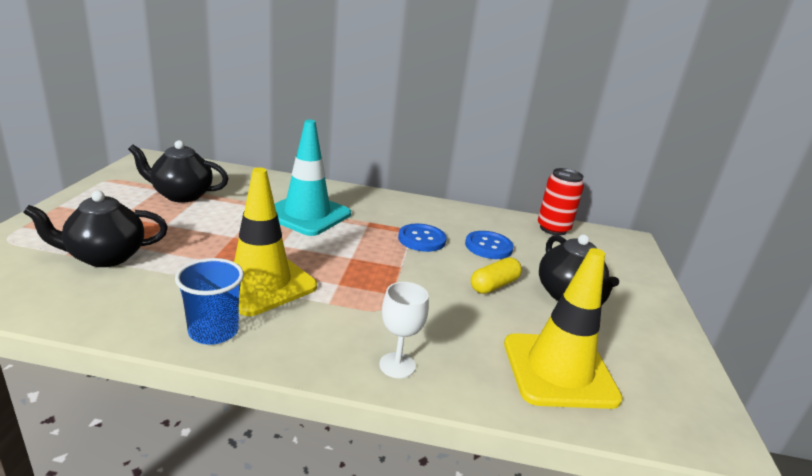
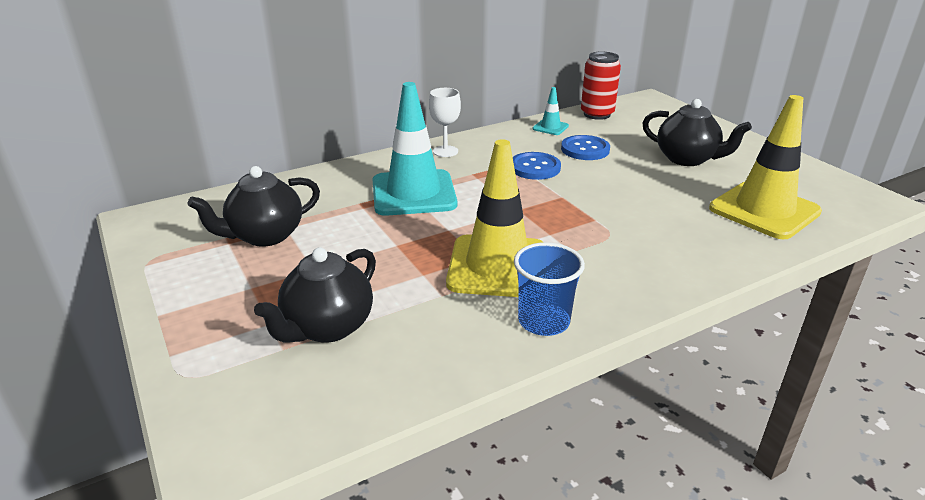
camera: 35 degrees left, 5 degrees up
(397, 365) = (689, 264): white goblet -> white goblet (445, 151)
(492, 220) = (550, 127): none -> turquoise traffic cone
(494, 285) = (639, 176): yellow capsule -> none

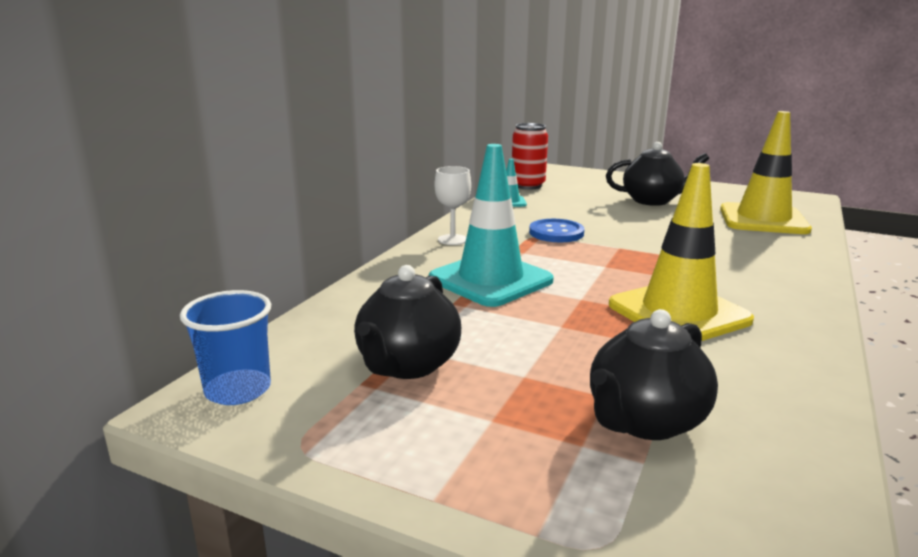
camera: 35 degrees left, 10 degrees down
(327, 327) = (644, 421): black teapot -> black teapot turned 45 degrees clockwise
(543, 321) = (793, 339): blue cup -> blue cup (238, 390)
(585, 149) = (568, 211): blue button -> none

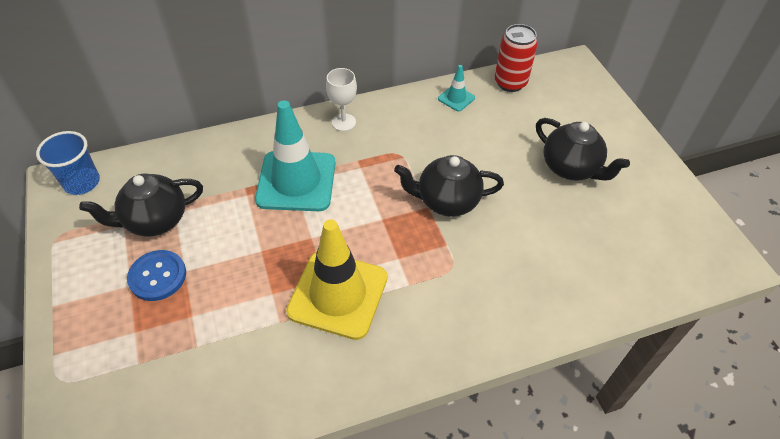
camera: 45 degrees right, 30 degrees up
(556, 233) = (418, 160): blue button -> blue button (157, 276)
(644, 421) = (178, 345): black teapot -> black teapot (447, 201)
(763, 219) = (611, 257): yellow traffic cone -> none

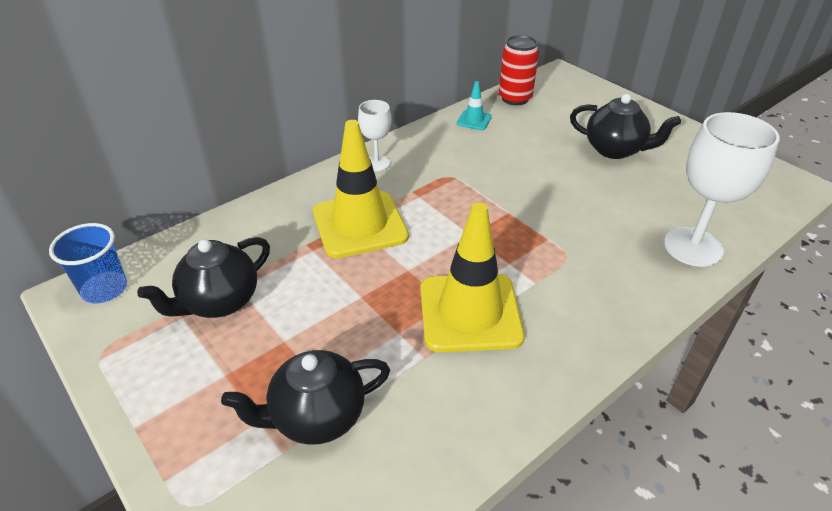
camera: 20 degrees left, 10 degrees down
(157, 276) = (254, 356): blue button -> none
(296, 181) = (360, 224): turquoise traffic cone -> yellow traffic cone
(447, 201) = (522, 203): black teapot -> black teapot (316, 417)
(575, 295) = (693, 247): none -> white goblet

